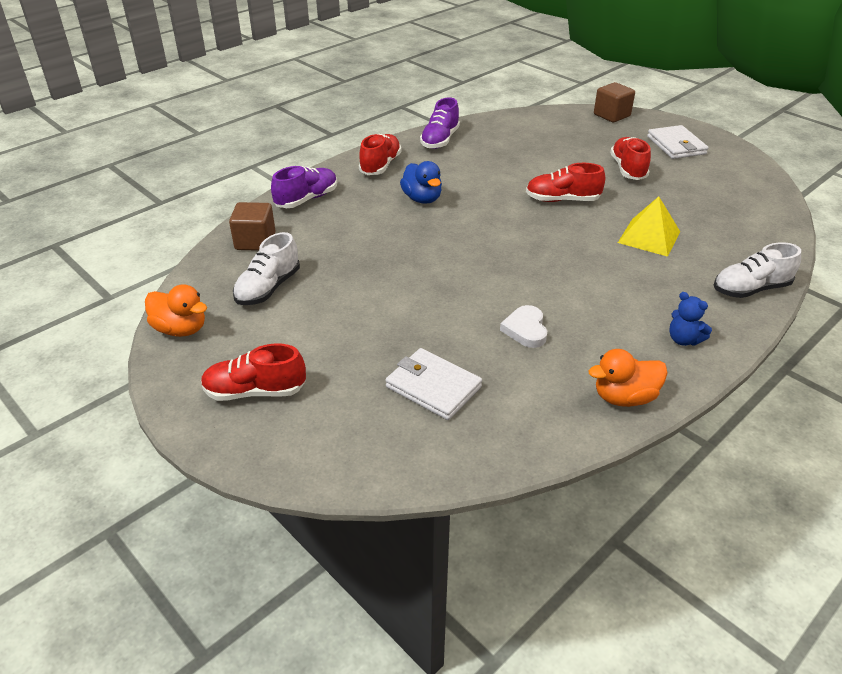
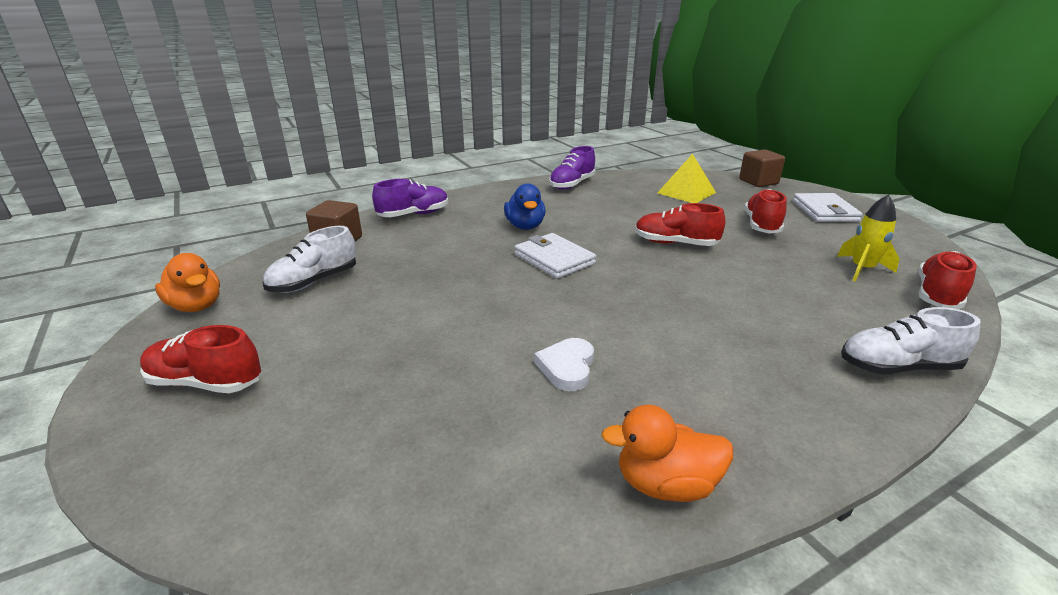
camera: 15 degrees right, 10 degrees down
(380, 165) = (502, 197): red shoe -> red shoe (937, 295)
(433, 387) = (410, 416): white wallet -> white wallet (554, 259)
(649, 237) = (767, 290): yellow pyramid -> yellow pyramid (686, 192)
(683, 340) = (782, 417): blue teddy bear -> none
(715, 206) = (862, 269): none -> yellow rocket

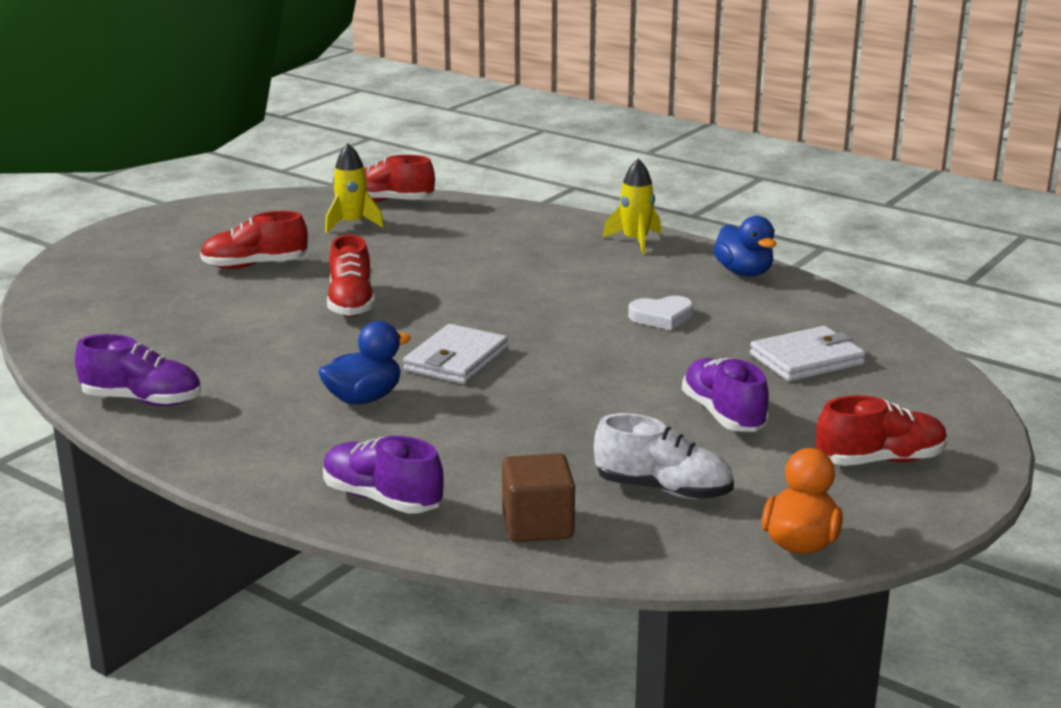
camera: 115 degrees left, 5 degrees down
(206, 382) = (880, 460): red shoe -> red shoe turned 90 degrees counterclockwise
(364, 335) = (723, 415): none -> purple shoe
(665, 484) = (744, 272): orange duck -> blue duck
(686, 192) = (142, 314): yellow pyramid -> none
(758, 182) = (64, 274): brown cube -> none
(807, 424) = (635, 241): none -> yellow rocket
(824, 211) = (179, 237): white wallet -> white wallet (806, 359)
(897, 367) = (530, 217): white shoe -> none

